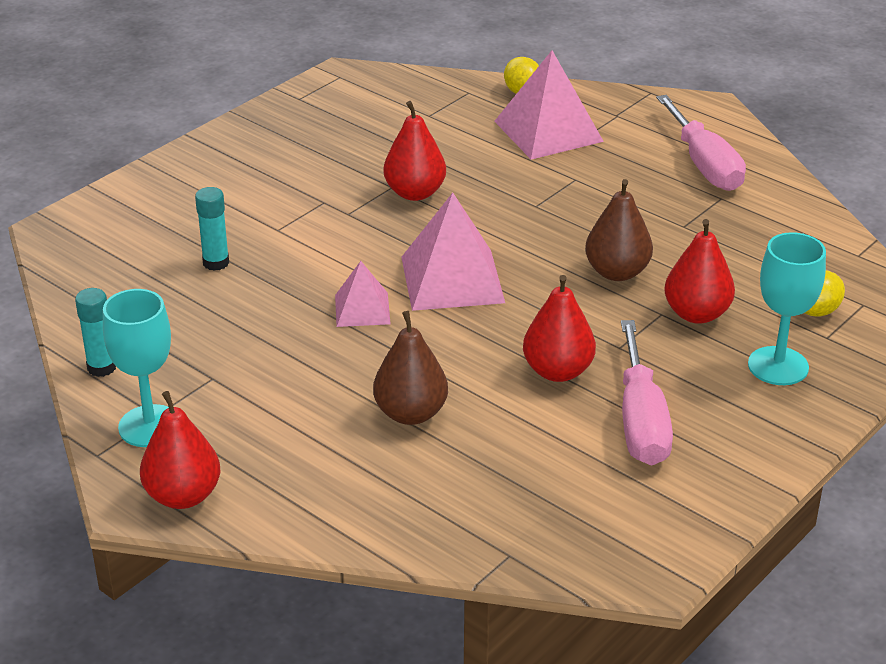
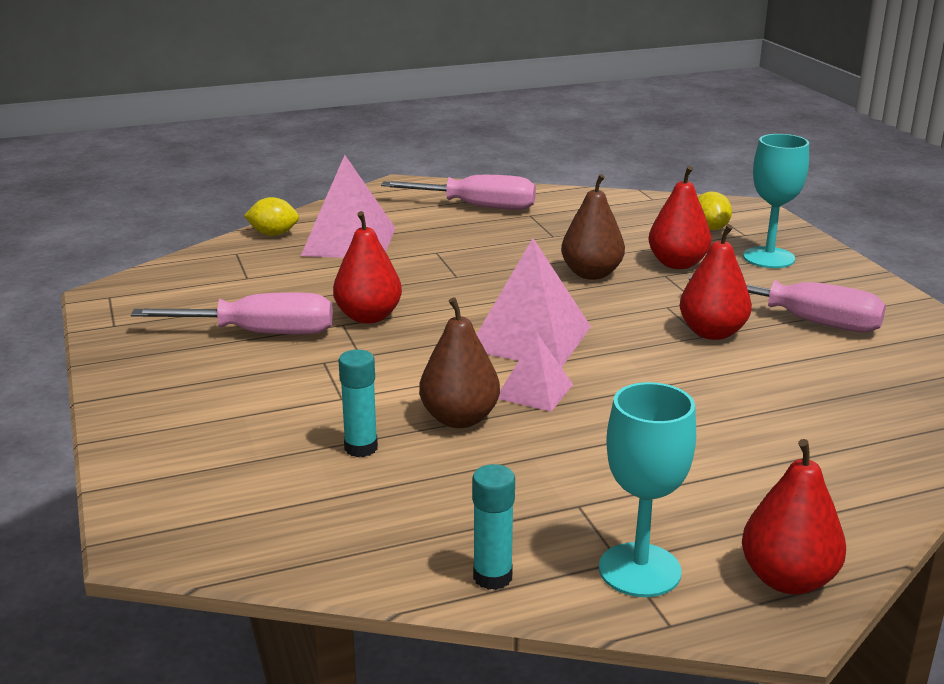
camera: 60 degrees left, 10 degrees down
(342, 159) = (260, 333): none -> pink screwdriver
(411, 413) = (726, 412): brown pear -> brown pear (459, 419)

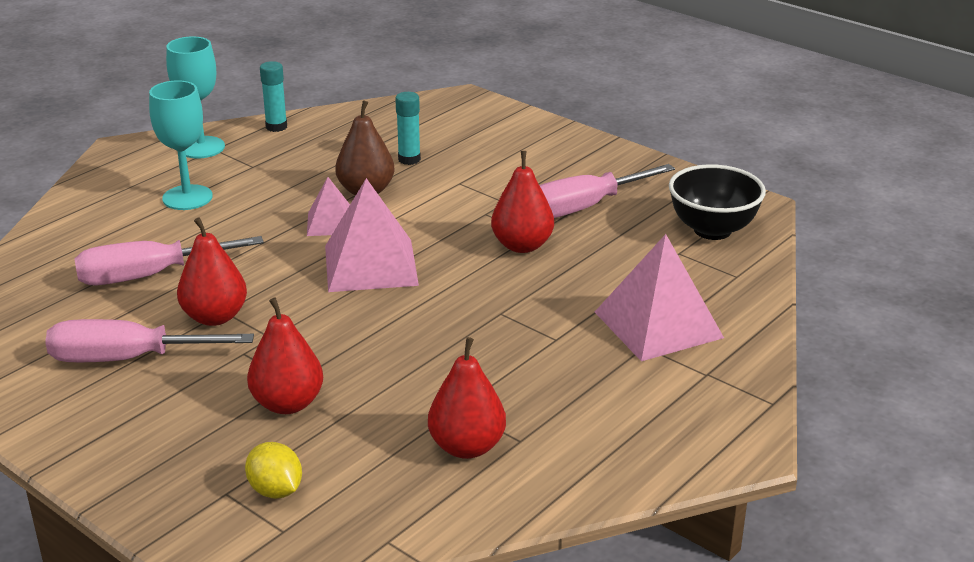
camera: 150 degrees right, 5 degrees up
(186, 285) = (712, 230): none -> black bowl
(273, 234) = (744, 310): yellow lemon -> none
(477, 207) = (595, 433): pink screwdriver -> pink screwdriver (148, 276)
(591, 274) = (371, 357): brown pear -> none
(768, 258) = (184, 451): turquoise goblet -> turquoise goblet (187, 198)
(787, 579) = (119, 163): red pear -> red pear (467, 447)

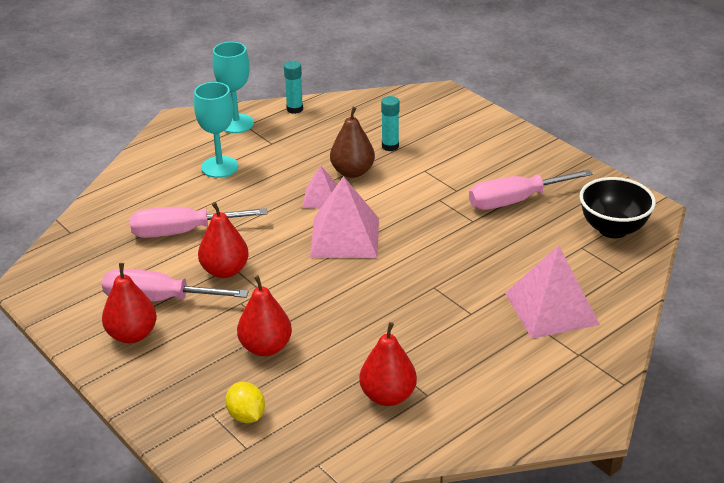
camera: 10 degrees right, 5 degrees up
(522, 245) = (462, 230): red pear -> red pear (132, 335)

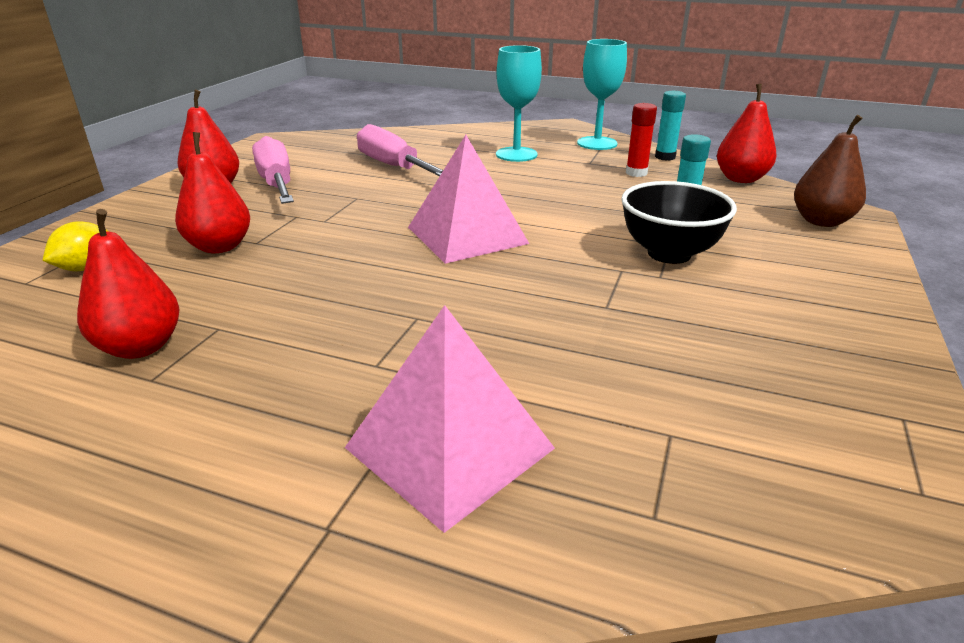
camera: 60 degrees right, 5 degrees down
(225, 271) = (346, 196): red pear -> red pear (741, 179)
(311, 133) = (636, 173): none -> red glue stick
(321, 198) = (527, 206): pink pyramid -> none
(352, 172) = (599, 208): brown pear -> brown pear (821, 221)
(515, 201) = (704, 328): pink screwdriver -> none
(613, 229) = (777, 460): black bowl -> black bowl (669, 253)

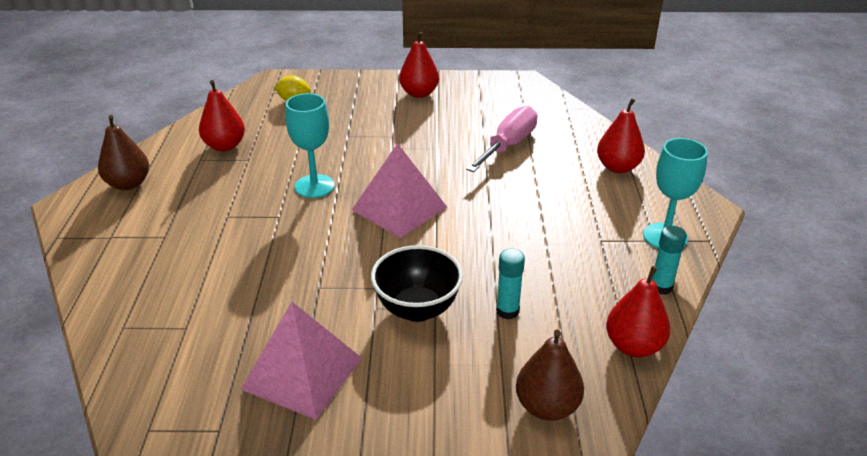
camera: 70 degrees right, 5 degrees up
(131, 488) = (128, 184): none -> brown pear
(220, 247) = (336, 127): red pear -> red pear (617, 167)
(277, 183) = (441, 111): pink screwdriver -> none
(449, 448) = (163, 256): pink pyramid -> pink pyramid (302, 373)
(516, 154) = (588, 196): turquoise goblet -> turquoise goblet (314, 186)
(636, 173) = (594, 272): red glue stick -> none

